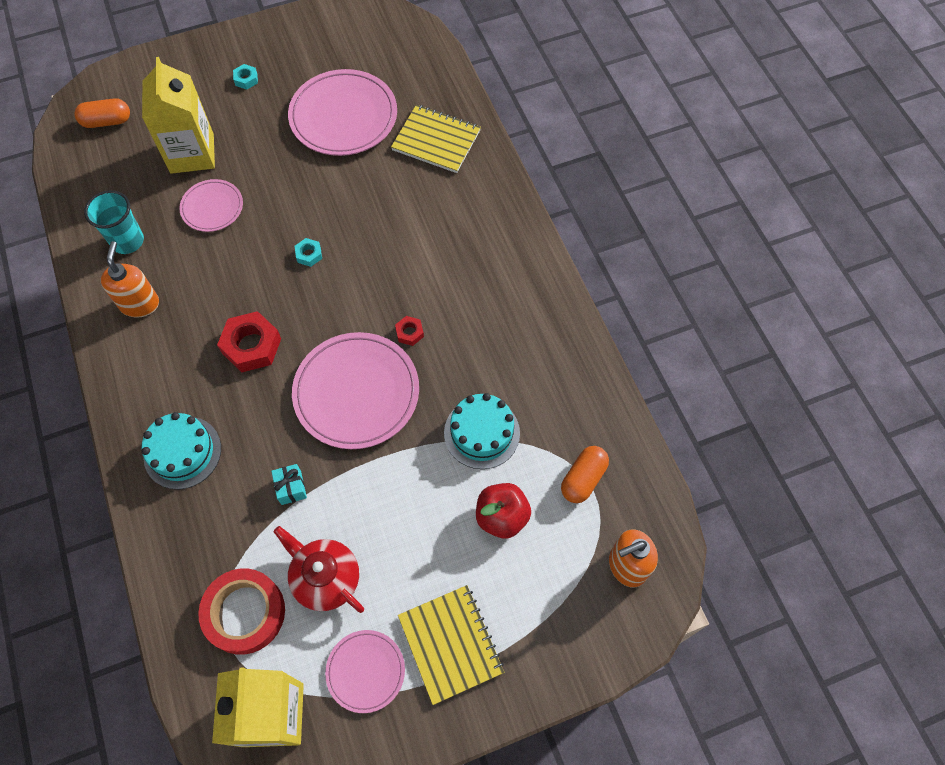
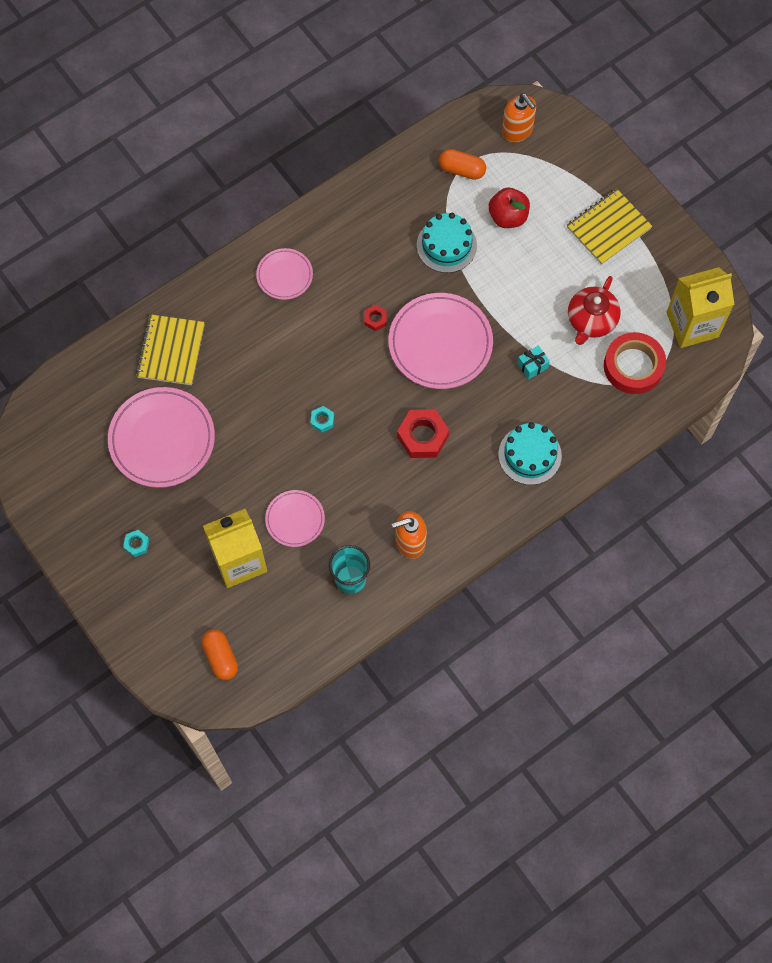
camera: 105 degrees left, 5 degrees up
(365, 671) = (644, 275): pink plate -> pink plate (284, 275)

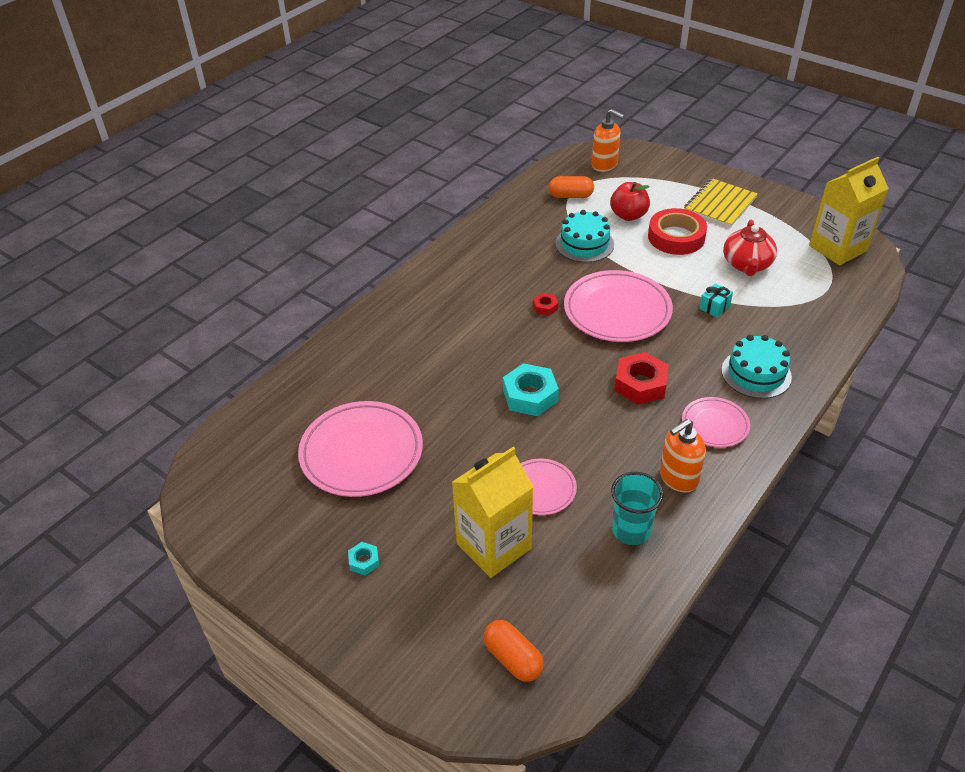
camera: 15 degrees left, 25 degrees down
(171, 351) = (346, 376): yellow notebook -> none
(284, 275) = (441, 295): pink plate -> pink plate (715, 424)
(322, 420) = (530, 395): turquoise nut -> turquoise nut, size x2.00
(633, 366) = (807, 287): red tape -> red tape (676, 237)

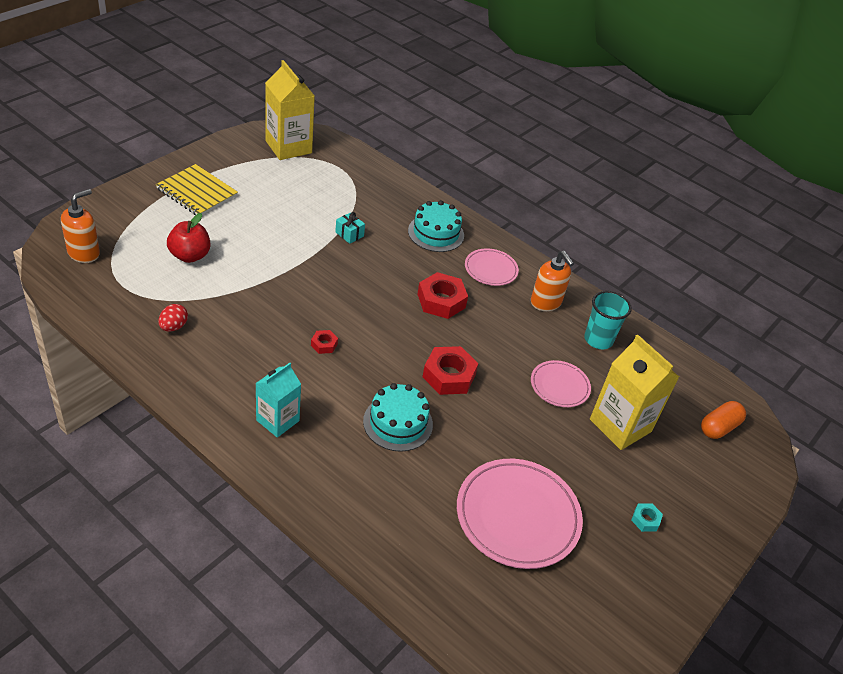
camera: 95 degrees left, 0 degrees up
(447, 291) = (277, 420): none -> turquoise carton
(530, 395) = (449, 376): turquoise nut -> red nut
(537, 222) = (173, 327): none -> red egg
(571, 196) = (134, 291): orange capsule -> none
(584, 244) = (228, 297): turquoise cake -> turquoise cake (398, 423)
(617, 310) = (340, 295): pink plate -> none
(676, 237) = (239, 232): red tape -> none
(746, 265) = (296, 201): red teapot -> none

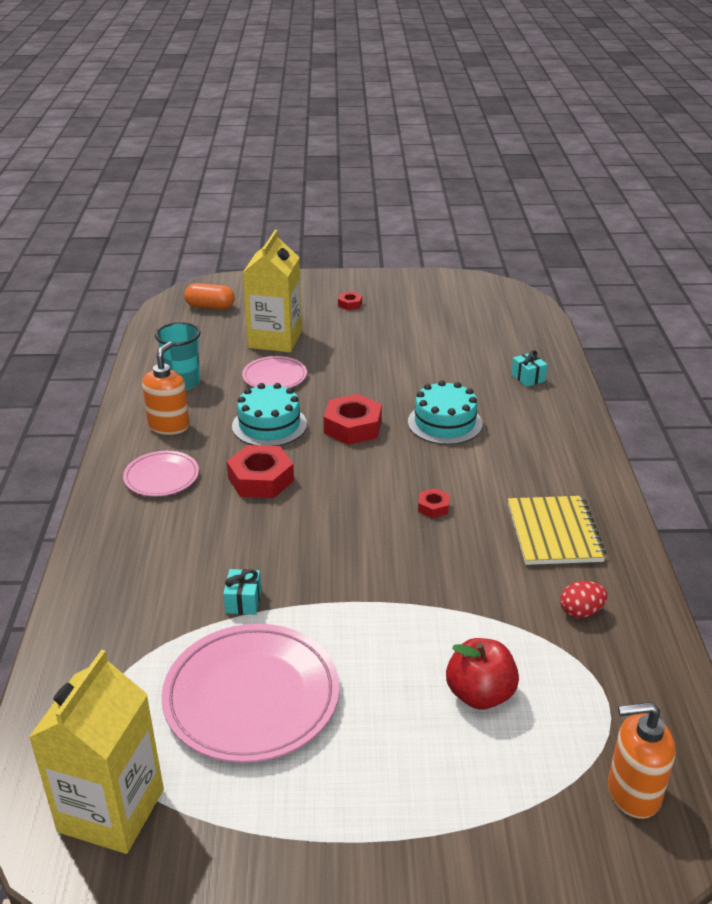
camera: 125 degrees left, 10 degrees down
(197, 192) = (364, 806): yellow notebook -> yellow notebook (554, 532)
(277, 420) = (550, 475): turquoise carton -> none
(395, 527) = (528, 378): none -> turquoise gift
(436, 233) = (145, 543): turquoise cake -> turquoise cake (269, 425)
(517, 516) = (432, 343): pink plate -> pink plate (251, 697)
(645, 520) = (350, 304): turquoise nut -> red nut

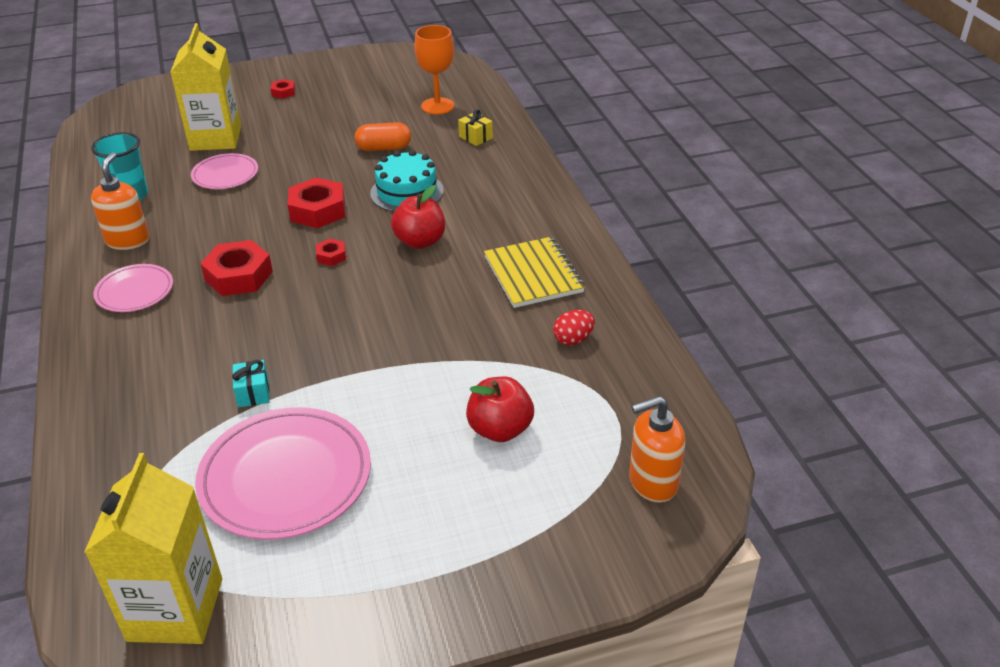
camera: 15 degrees left, 5 degrees up
(210, 307) = (137, 115): orange capsule -> orange capsule (384, 148)
(269, 425) = (233, 222): turquoise cake -> none
(433, 507) = (415, 272): red nut -> red nut (331, 256)
(445, 476) = (420, 241): none -> red apple
(497, 340) = (437, 106): none -> orange goblet
(528, 378) = (475, 137): turquoise gift -> yellow gift

